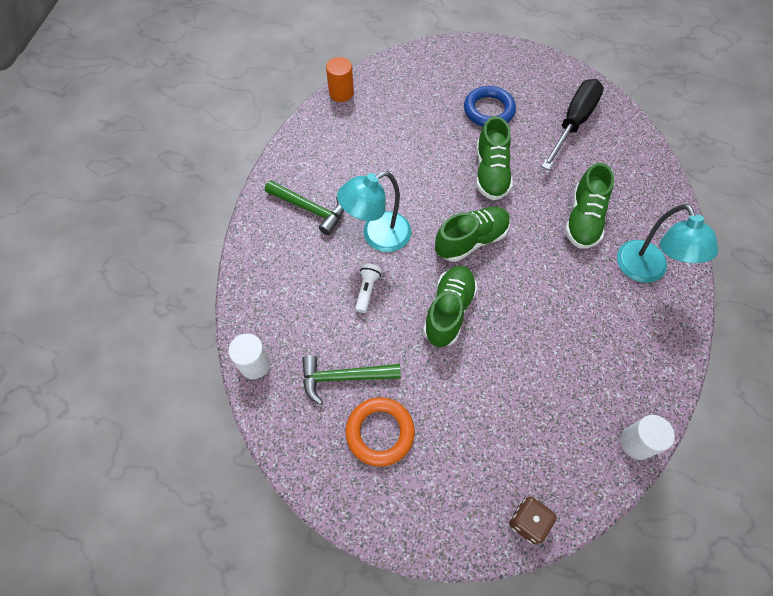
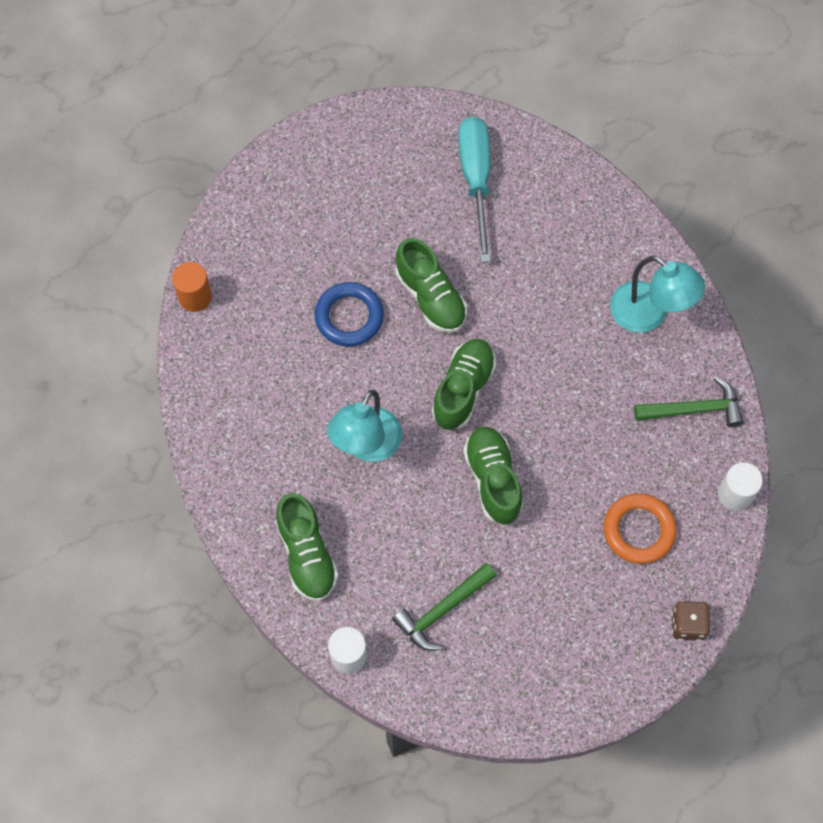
camera: 35 degrees left, 5 degrees up
(309, 209) = (272, 461): green hammer -> green hammer (694, 409)
(367, 290) = (399, 510): white flashlight -> none
(380, 432) = (512, 637): orange ring -> orange ring (639, 530)
(488, 110) = (376, 218): blue ring -> blue ring (349, 317)
(573, 123) = (476, 180): black screwdriver -> turquoise screwdriver
(583, 219) = (557, 294): green shoe -> green shoe (307, 554)

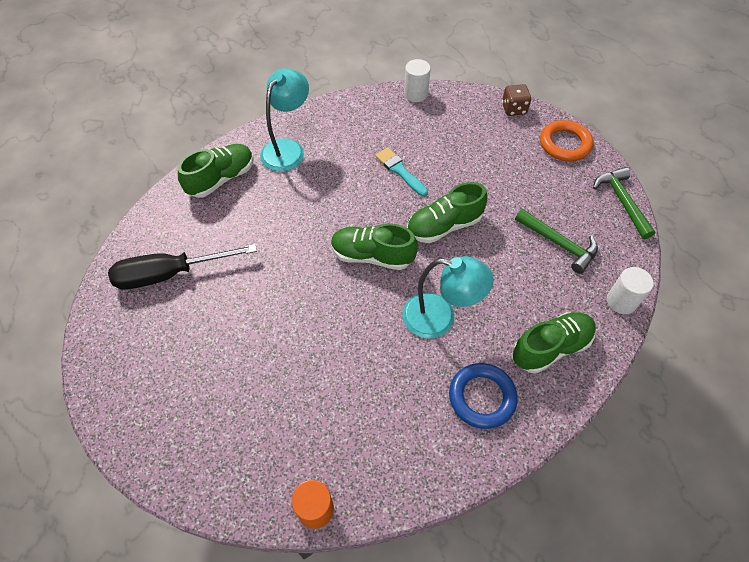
camera: 100 degrees left, 10 degrees down
(349, 317) = (318, 354): blue ring -> blue ring (482, 397)
(430, 297) = (290, 291): green shoe -> green shoe (221, 179)
(476, 180) = (170, 274): turquoise screwdriver -> black screwdriver
(591, 445) = (400, 171): none -> turquoise brush
(639, 530) = (457, 138): orange ring -> orange ring (564, 144)
(694, 409) = (359, 118): green hammer -> green hammer (622, 201)

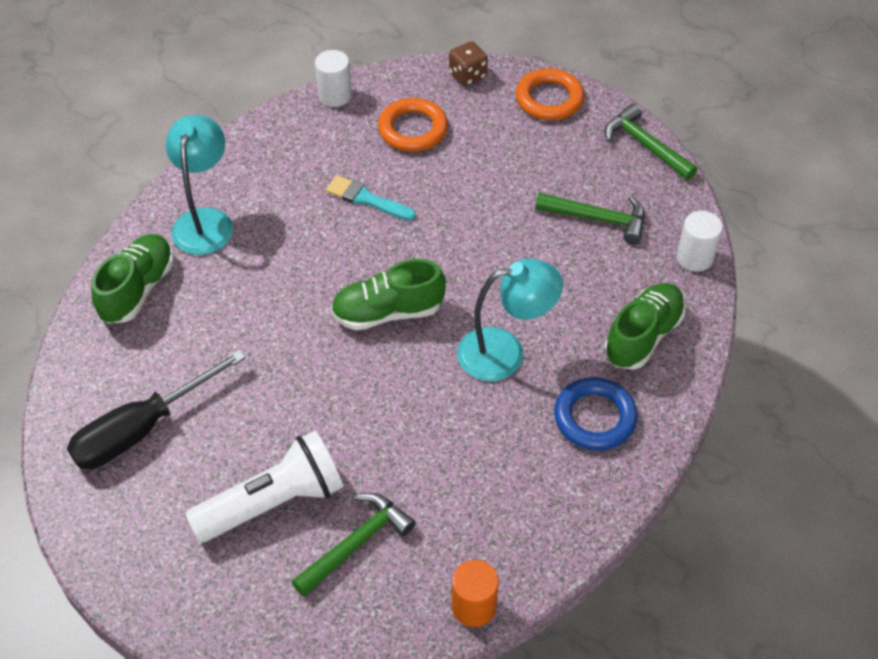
camera: 25 degrees left, 5 degrees down
(222, 362) = (273, 502): none -> white flashlight
(259, 419) = (356, 543): none -> green hammer
(444, 226) = (455, 246): green shoe -> none
(456, 133) = (413, 129): none -> orange ring

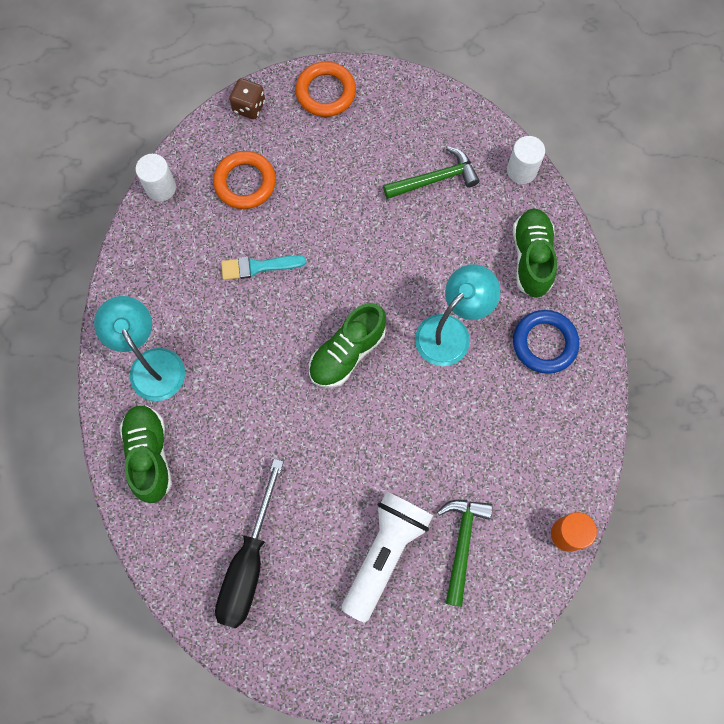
camera: 35 degrees left, 20 degrees up
(645, 145) = (423, 93): green hammer -> none

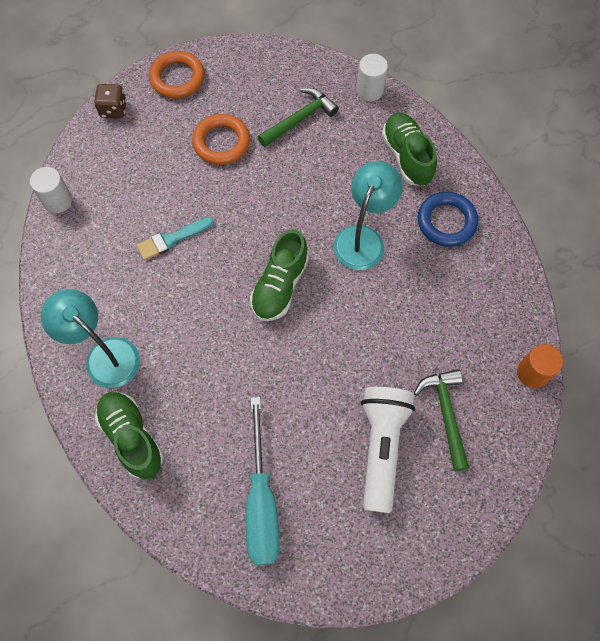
camera: 20 degrees left, 5 degrees down
(245, 182) = (133, 173): orange ring -> orange ring (221, 142)
(249, 563) = (261, 501): black screwdriver -> turquoise screwdriver

